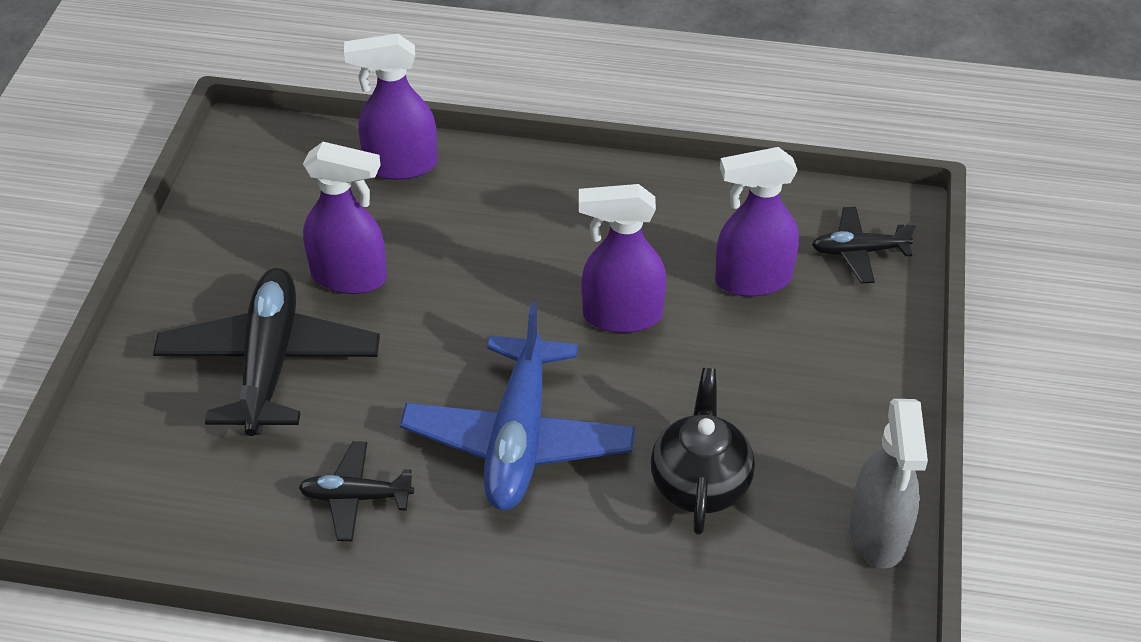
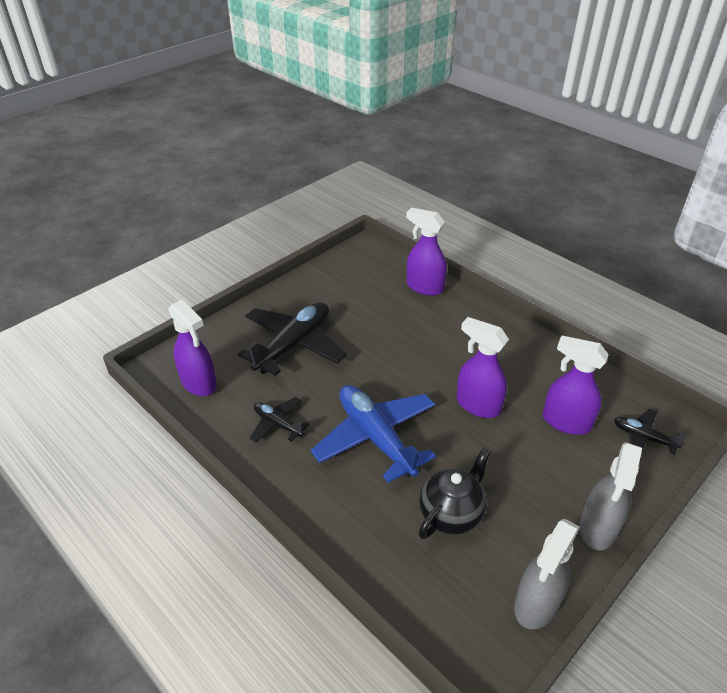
camera: 35 degrees right, 5 degrees down
(350, 277) = (360, 325): purple spray bottle -> purple spray bottle (199, 383)
(518, 438) = (376, 438): blue plane -> blue plane turned 105 degrees clockwise
(883, 401) = (597, 528): none -> grey spray bottle

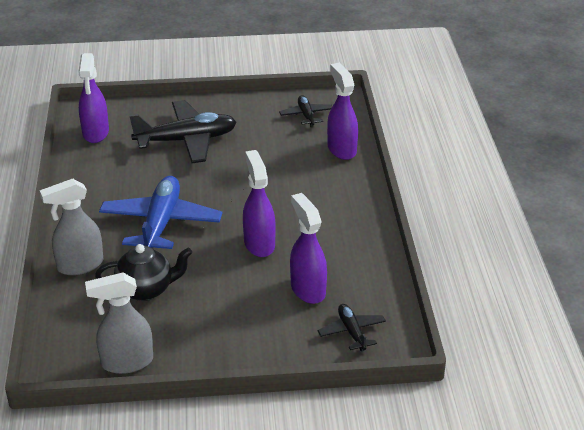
camera: 40 degrees right, 5 degrees down
(278, 424) = (111, 182): black plane -> black plane (306, 115)
(597, 528) = (228, 355): grey spray bottle -> grey spray bottle (80, 265)

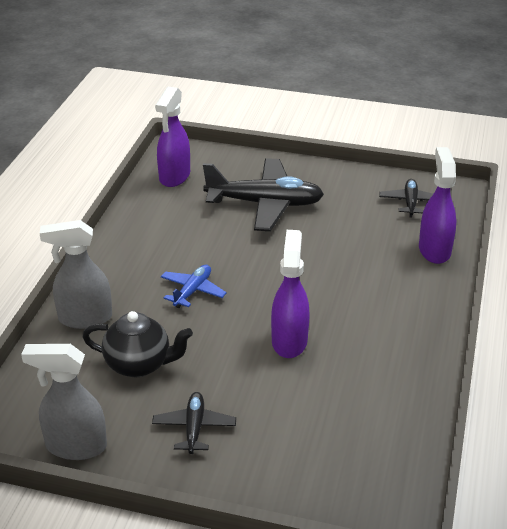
camera: 20 degrees right, 0 degrees up
(161, 223) = (192, 291): blue plane -> blue plane, size x0.51
(307, 289) = (320, 411): purple spray bottle -> none
(352, 332) = (350, 481): black plane -> black plane (194, 428)

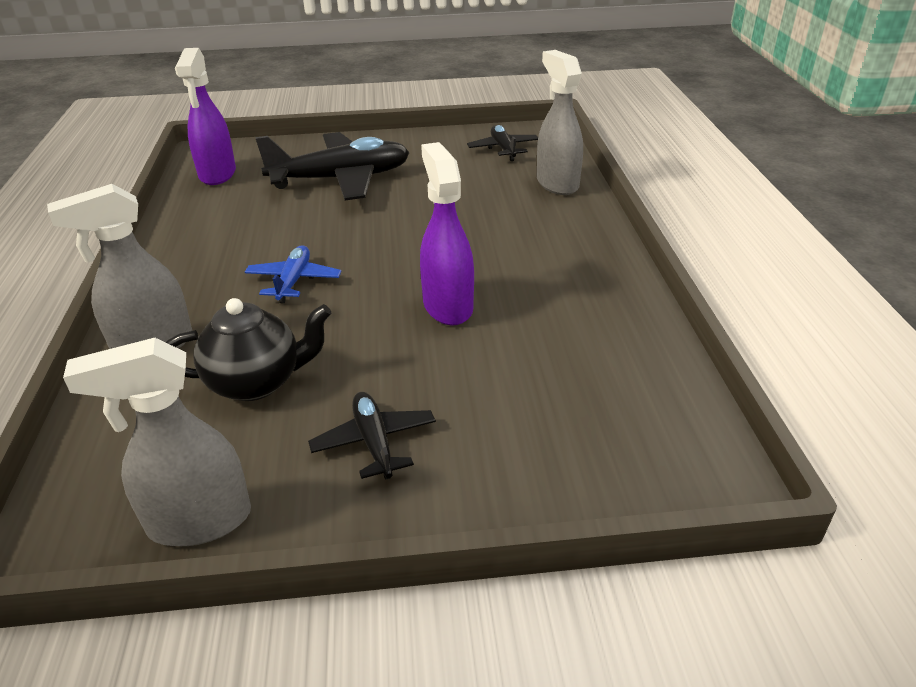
camera: 20 degrees left, 0 degrees up
(434, 250) = (557, 183): purple spray bottle -> grey spray bottle

